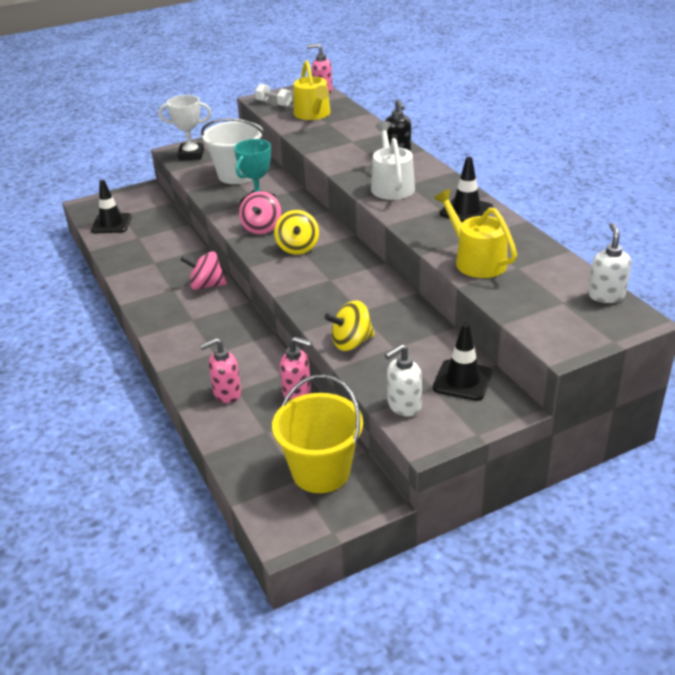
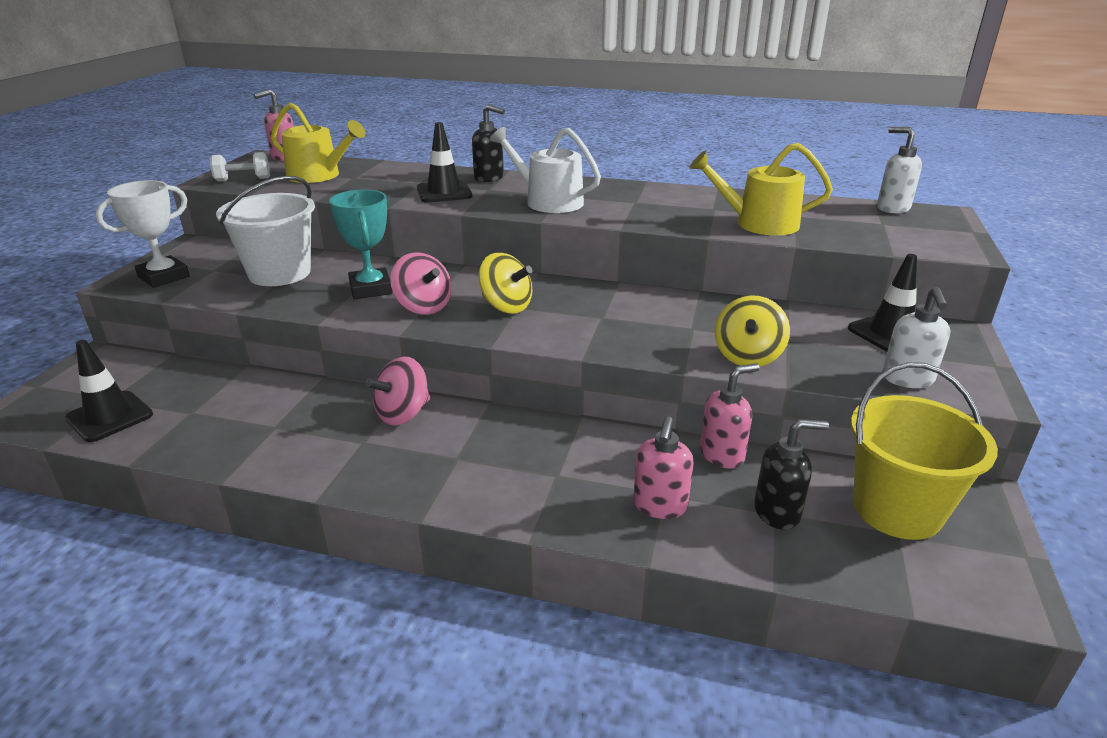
camera: 50 degrees left, 5 degrees down
(267, 432) = (777, 512): none -> black soap dispenser
(466, 211) = (658, 196): black traffic cone -> black traffic cone (444, 192)

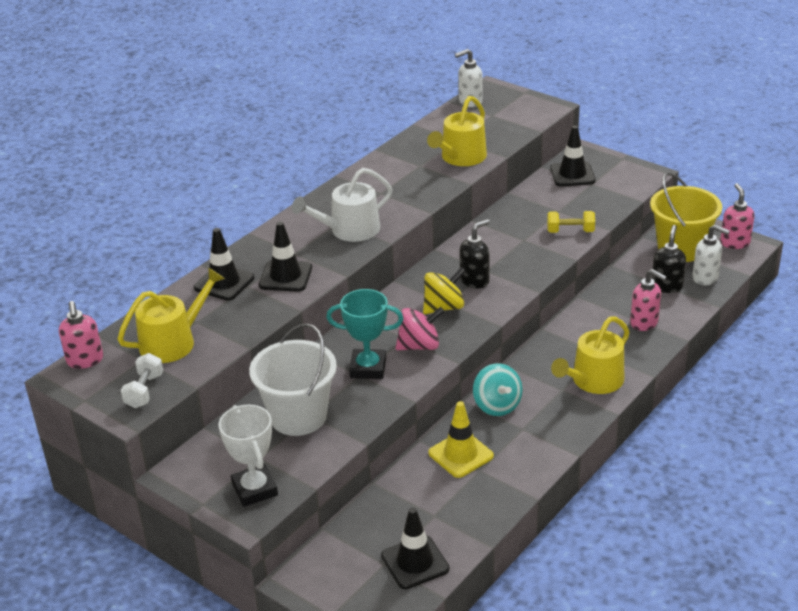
camera: 65 degrees left, 5 degrees up
(302, 408) = (460, 454): none -> yellow traffic cone
(403, 414) = (497, 405): pink spinning top -> turquoise spinning top
(419, 175) = (224, 283): none -> black traffic cone
(488, 482) = (593, 381): none -> yellow watering can
(489, 178) = (265, 247): black soap dispenser -> black soap dispenser (475, 280)
(722, 455) = (610, 287): pink soap dispenser -> pink soap dispenser (735, 243)
(747, 356) = (570, 231): yellow spinning top -> yellow dumbbell
(907, 379) = (622, 190): white soap dispenser -> white soap dispenser (705, 278)

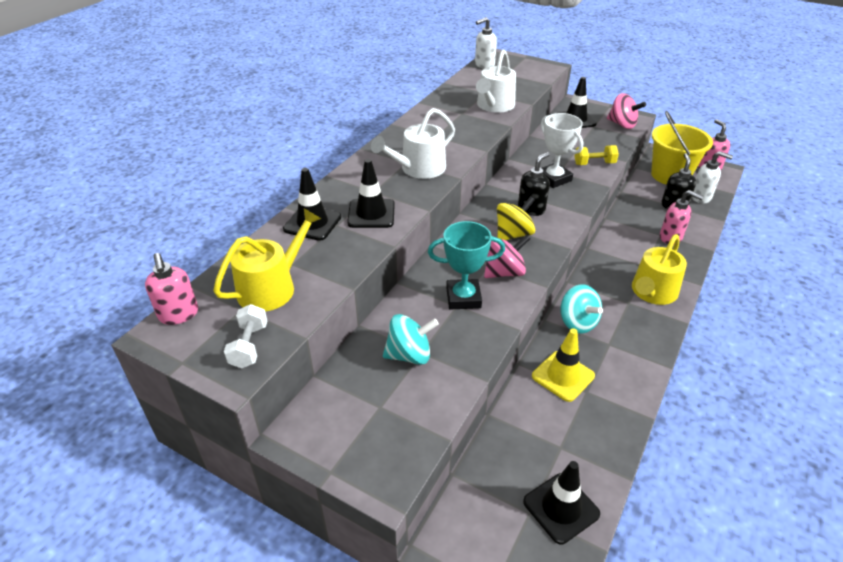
camera: 10 degrees left, 5 degrees up
(254, 489) = (384, 447): white trophy -> white trophy (554, 179)
(298, 416) = (409, 355): white bucket -> turquoise spinning top
(461, 157) = (494, 106): yellow watering can -> white watering can
(628, 183) = (622, 124): none -> pink spinning top

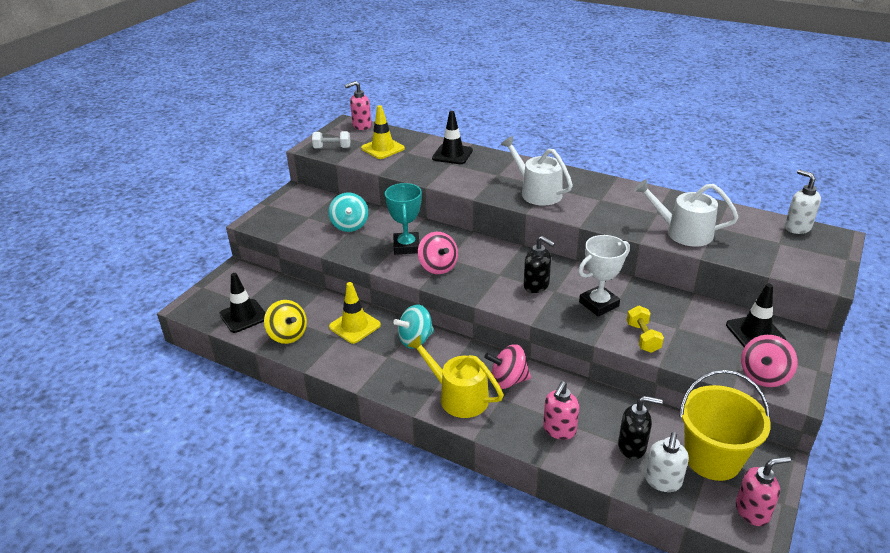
camera: 90 degrees right, 5 degrees down
(272, 287) = (383, 148): yellow watering can -> yellow traffic cone
(371, 214) = (466, 175): black traffic cone -> none
(513, 234) = (492, 273): yellow spinning top -> yellow spinning top (287, 335)
(621, 261) = (508, 380): none -> pink spinning top

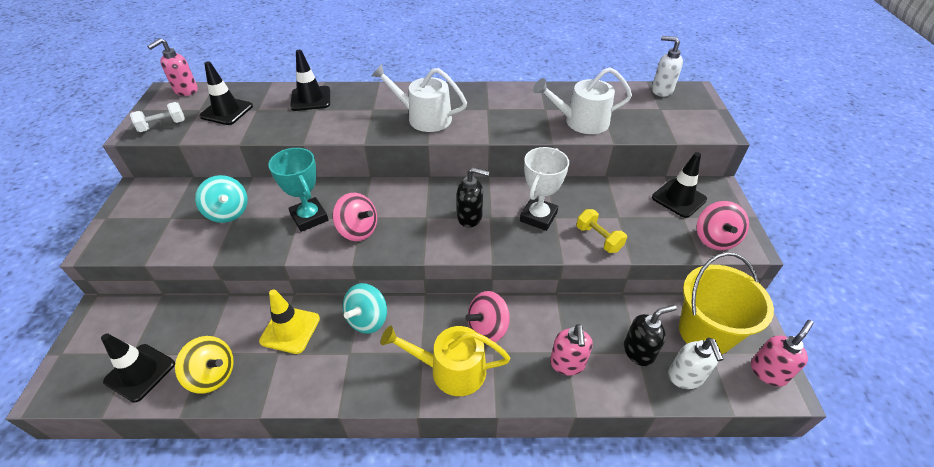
camera: 30 degrees left, 10 degrees up
(383, 148) = (227, 111): yellow traffic cone -> black traffic cone

